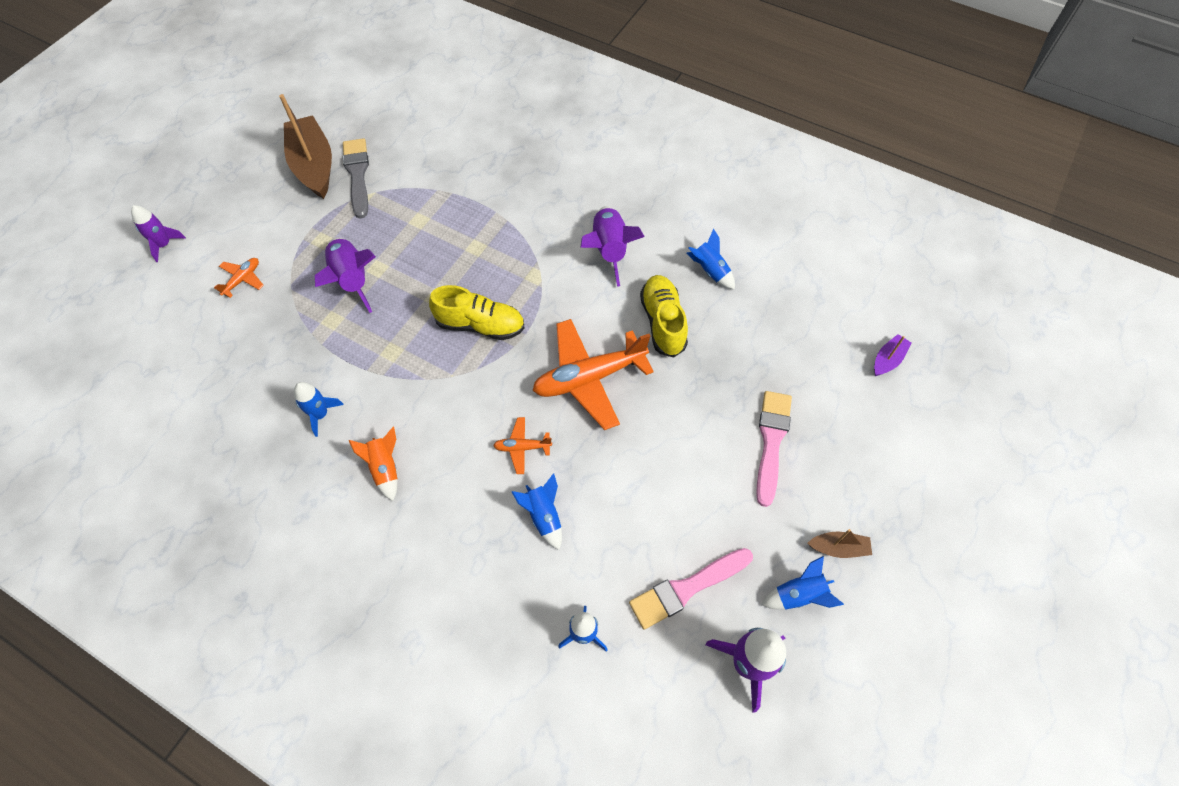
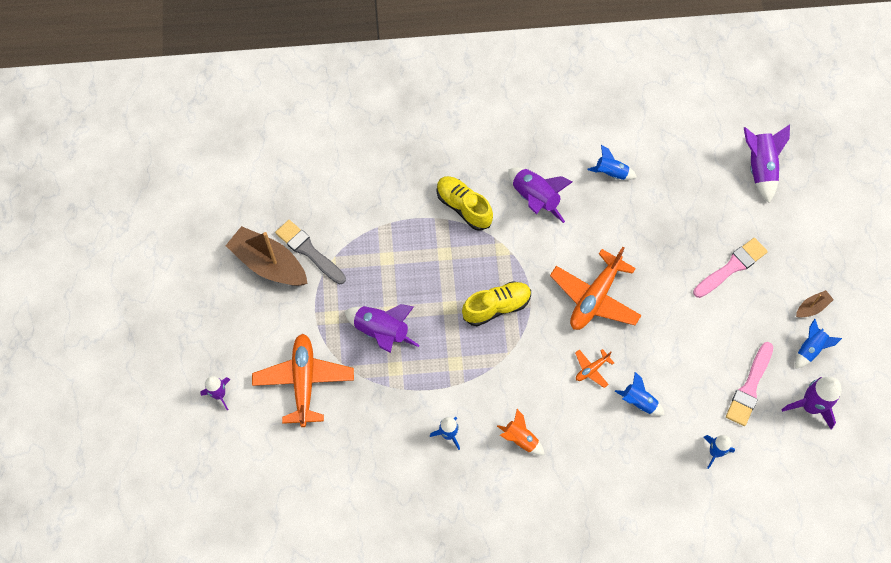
camera: 35 degrees left, 5 degrees up
(242, 280) = (304, 382): orange plane -> orange plane, size x2.19
(663, 322) = (609, 229): yellow shoe -> yellow shoe (463, 207)
(771, 442) = (731, 267): pink brush -> pink brush turned 75 degrees clockwise
(887, 360) = (760, 168): purple boat -> purple rocket

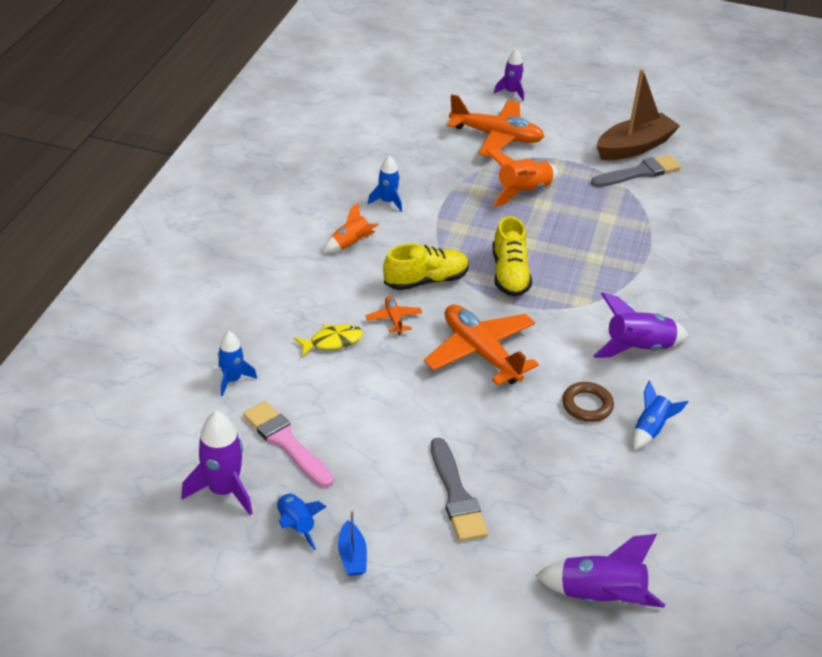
camera: 110 degrees right, 25 degrees down
(381, 332) = (523, 192): purple rocket -> orange rocket
(463, 207) = (649, 289): yellow shoe -> yellow shoe (426, 280)
(609, 215) = (587, 405): none -> brown ring
(639, 402) = (332, 341): blue rocket -> yellow fish
(731, 267) = (456, 495): pink brush -> grey brush
(812, 307) = (352, 556): brown boat -> blue boat

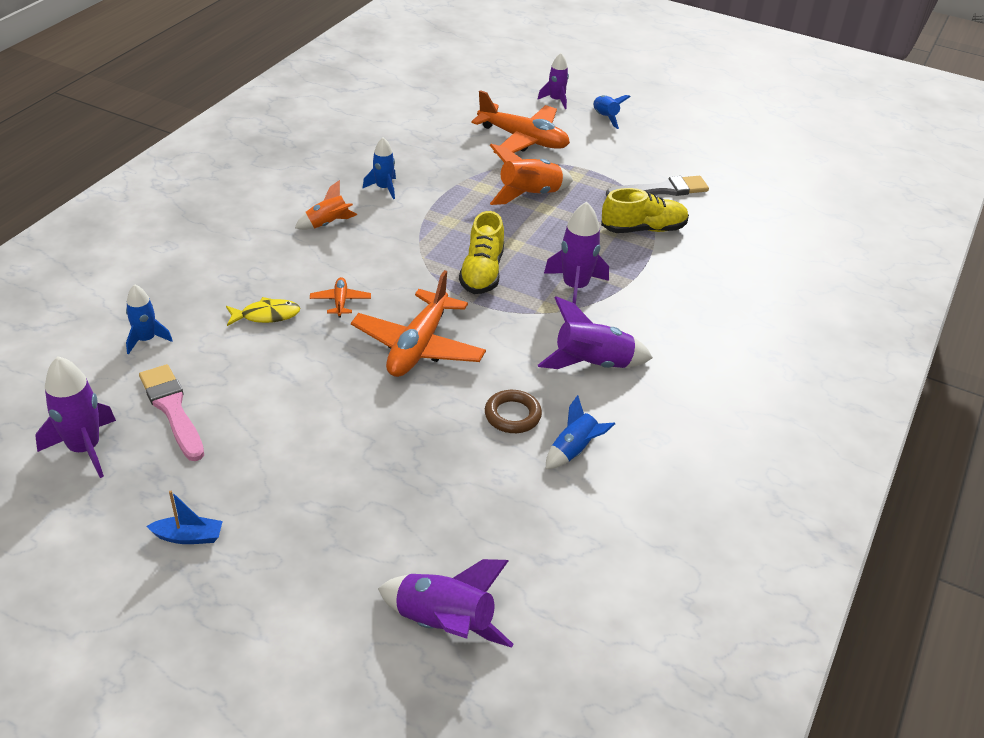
camera: 10 degrees right, 0 degrees up
(296, 525) = (143, 495): blue rocket -> blue rocket (605, 118)
(352, 556) = (188, 536): blue boat -> blue boat turned 90 degrees counterclockwise
(426, 280) = (391, 268): yellow shoe -> yellow shoe (643, 229)
(456, 495) = (329, 489): grey brush -> none
(481, 352) = (418, 346): orange plane -> orange plane turned 135 degrees counterclockwise
(597, 278) = (575, 287): none -> purple rocket
(634, 147) = (666, 165): brown boat -> none

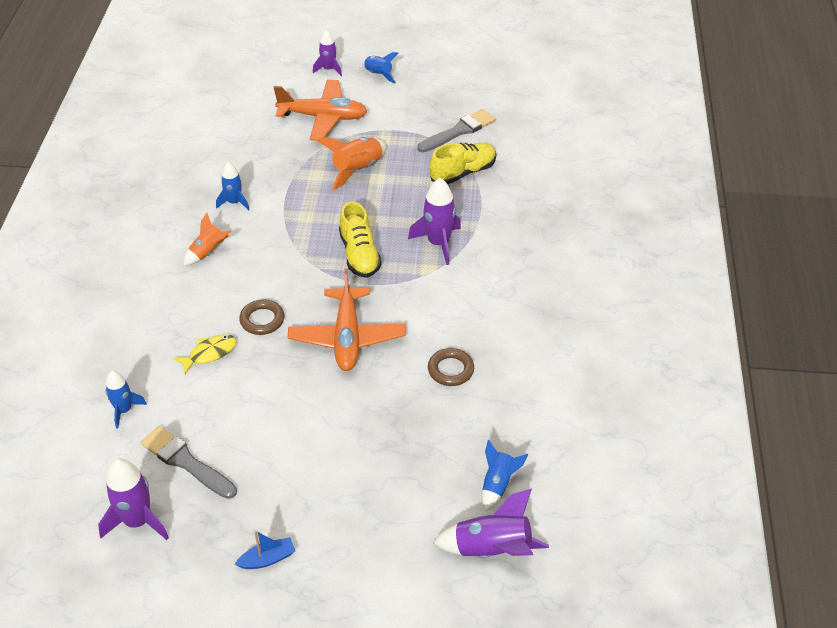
camera: 20 degrees left, 5 degrees up
(172, 409) = (186, 462): pink brush -> grey brush
(340, 301) = (262, 320): orange plane -> brown ring
(574, 450) = (510, 382): blue rocket -> blue rocket (498, 484)
(592, 364) = (486, 305): purple rocket -> none

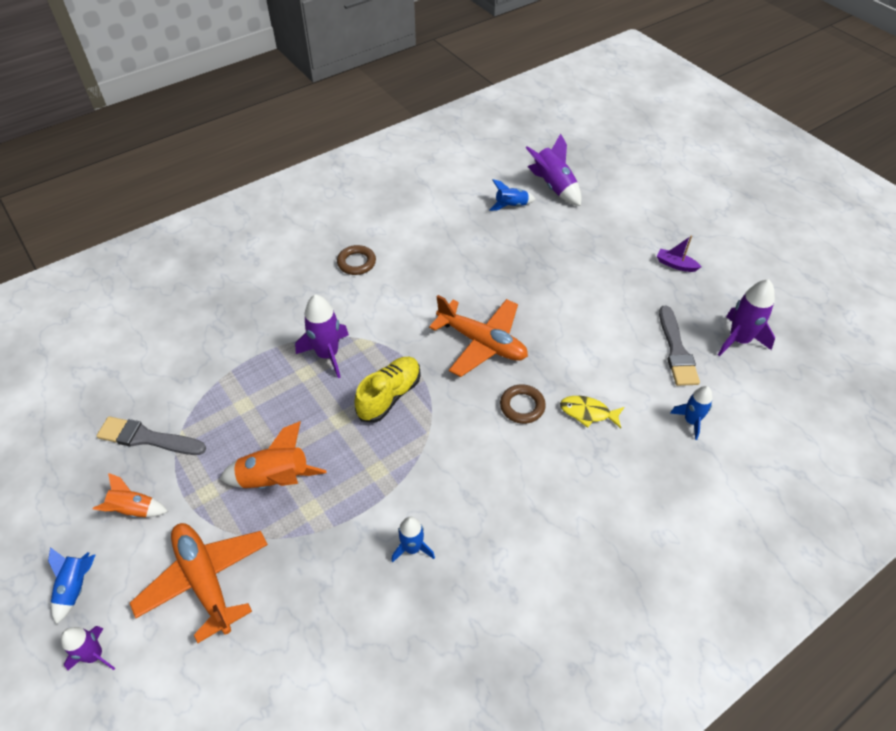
camera: 130 degrees left, 5 degrees up
(208, 252) = (495, 510): orange rocket -> orange rocket (134, 510)
(267, 559) = (675, 265): blue boat -> purple boat
(347, 337) = (482, 343): orange plane -> orange plane turned 75 degrees clockwise
(450, 370) = (450, 272): brown ring -> brown ring (356, 262)
(463, 172) = (215, 395): yellow shoe -> none

